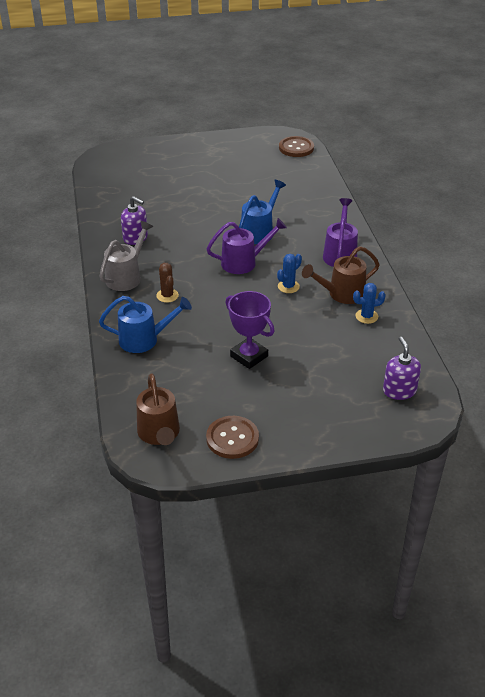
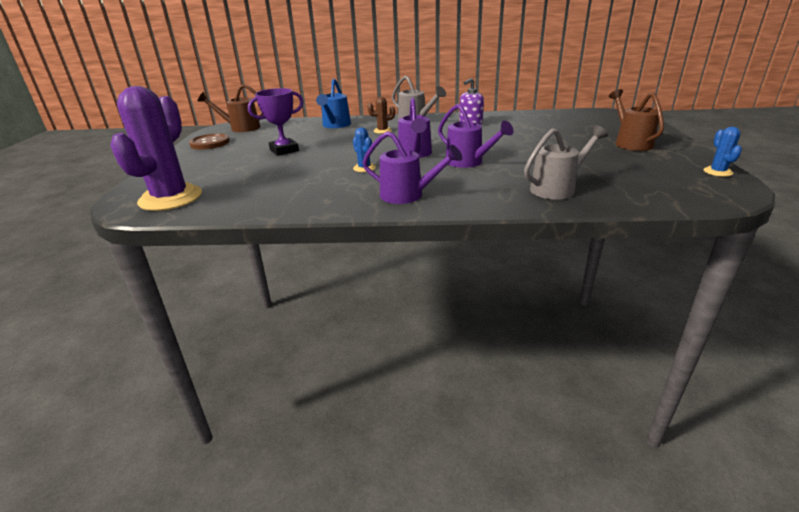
camera: 105 degrees right, 10 degrees down
(259, 231) = (469, 162): blue watering can -> purple watering can
(296, 148) = (694, 193): brown button -> none
(303, 192) = (558, 188): none -> grey watering can
(341, 294) = (333, 189): brown watering can -> brown watering can (630, 143)
(366, 316) = (286, 196): blue cactus -> blue cactus (717, 172)
(399, 390) = (170, 198): purple soap dispenser -> purple cactus

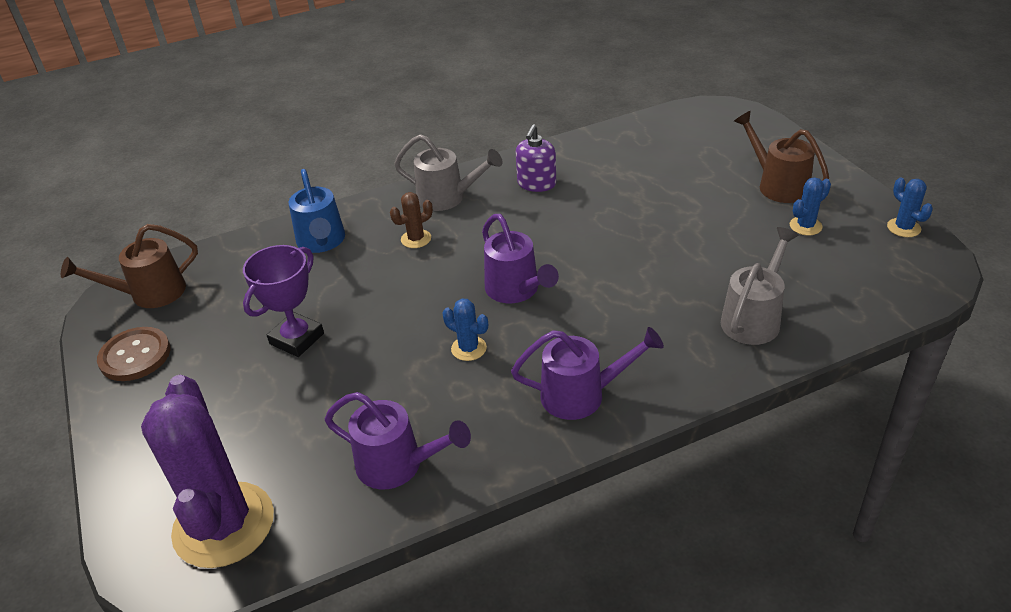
camera: 25 degrees left, 10 degrees up
(469, 162) = (606, 290): purple watering can -> purple watering can (399, 465)
(635, 160) = (805, 226): none -> blue cactus

